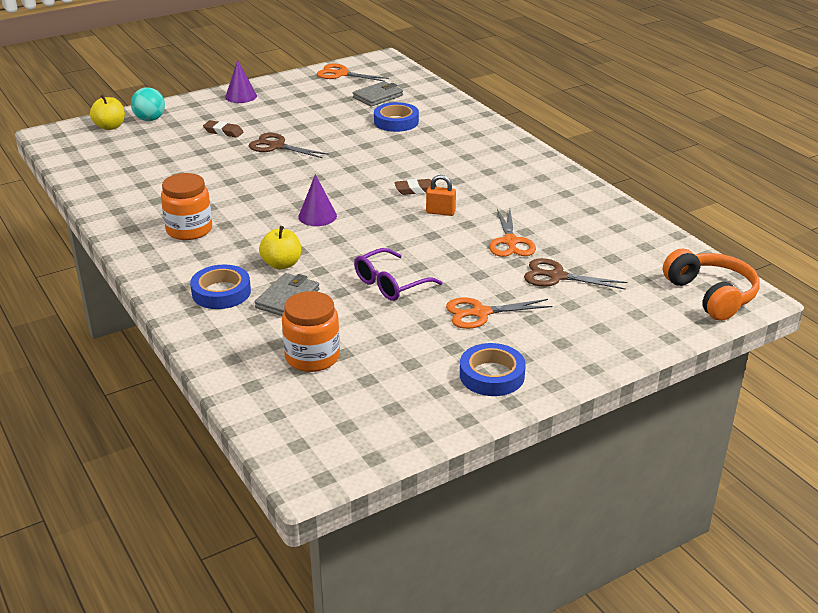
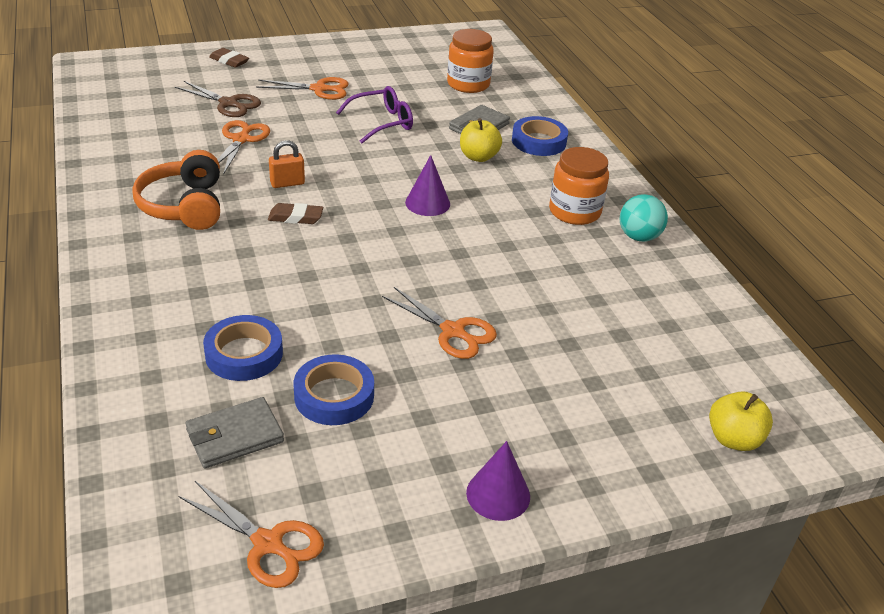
camera: 170 degrees left, 5 degrees up
(150, 119) = (667, 448): turquoise ball -> turquoise ball (638, 237)
(223, 132) = (534, 384): brown eraser -> brown eraser (229, 61)
(276, 146) = (453, 331): brown scissors -> orange scissors
(440, 212) = (287, 183): orange padlock -> orange padlock turned 45 degrees counterclockwise
(492, 375) = (341, 54): blue tape -> blue tape (334, 396)
(711, 295) = (117, 69): orange headphones -> orange headphones (184, 206)

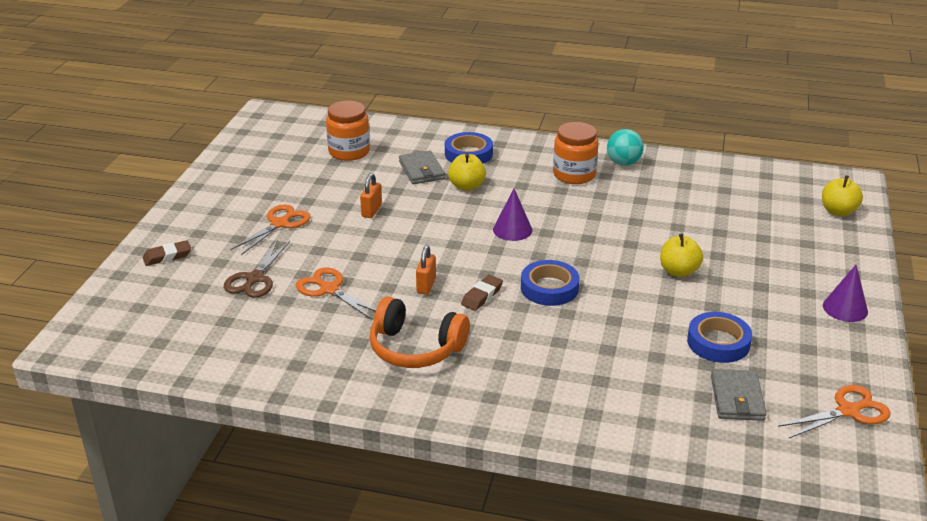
camera: 55 degrees left, 5 degrees down
(229, 103) = (255, 279): brown scissors -> brown scissors turned 135 degrees clockwise
(244, 354) = (646, 370): blue tape -> blue tape (549, 288)
(382, 122) = (371, 211): purple glasses -> orange padlock
(453, 331) = (679, 271): orange scissors -> yellow apple

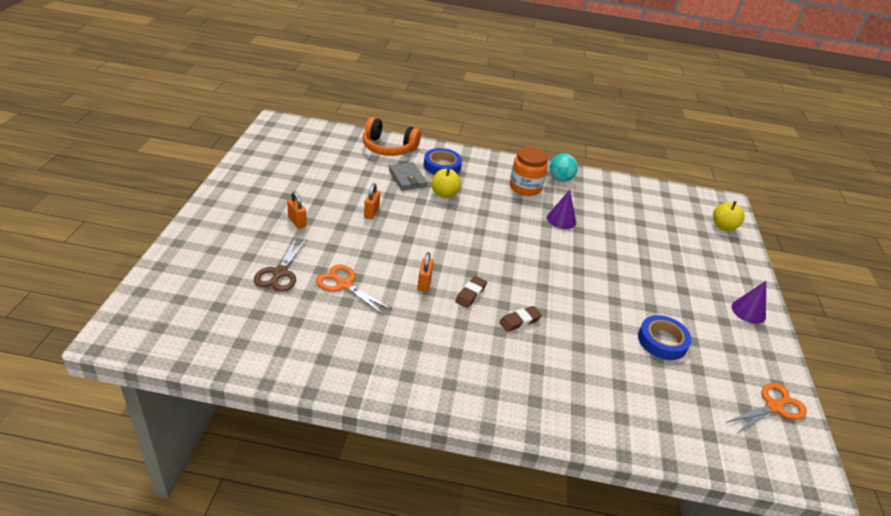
camera: 10 degrees left, 5 degrees up
(167, 256) = (202, 249): brown eraser -> brown eraser (520, 321)
(280, 224) = (297, 222): orange scissors -> orange padlock
(349, 152) = (347, 159): orange jar -> none
(415, 348) = (423, 344): orange headphones -> orange headphones (388, 148)
(512, 229) = (486, 234): purple cone -> purple cone (561, 219)
(549, 288) = (523, 288): blue tape -> none
(679, 271) = (619, 275): yellow apple -> none
(737, 398) = (687, 394): grey wallet -> none

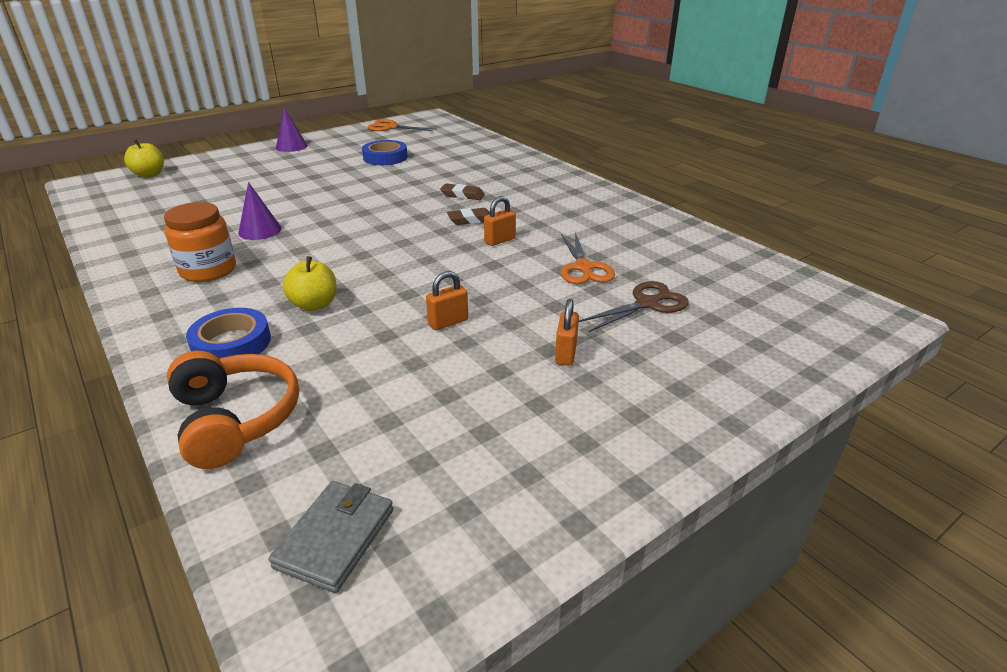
camera: 130 degrees left, 5 degrees down
(407, 178) = (317, 347): grey wallet -> grey wallet (335, 538)
(560, 179) = (148, 261): turquoise ball -> none

